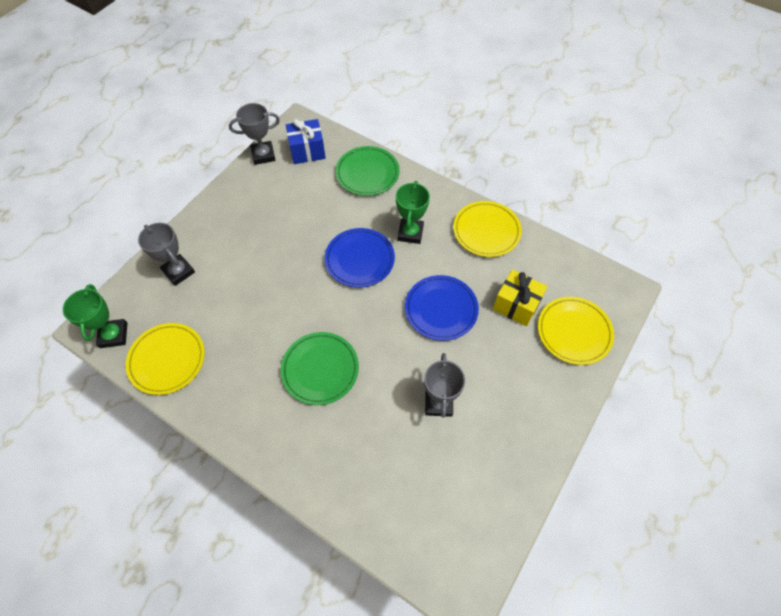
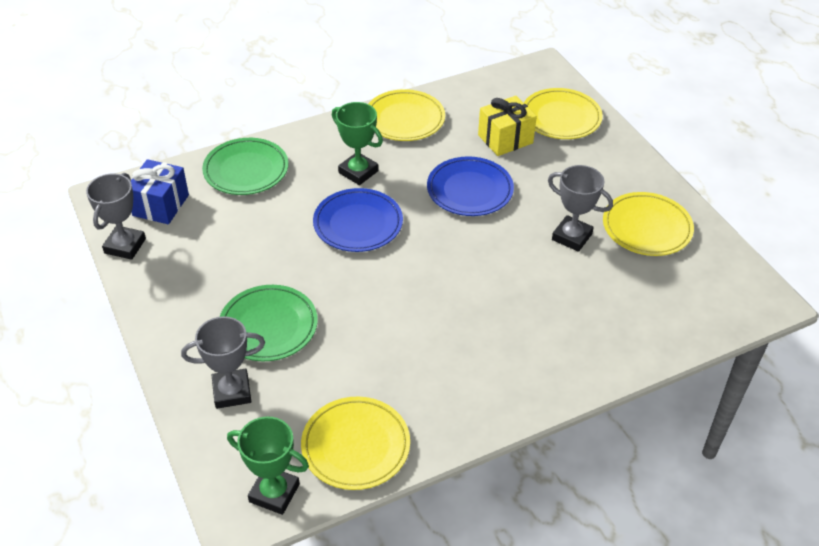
camera: 60 degrees left, 15 degrees down
(320, 369) = (471, 310): green plate -> green plate (268, 326)
(488, 456) = (646, 228): none -> yellow plate

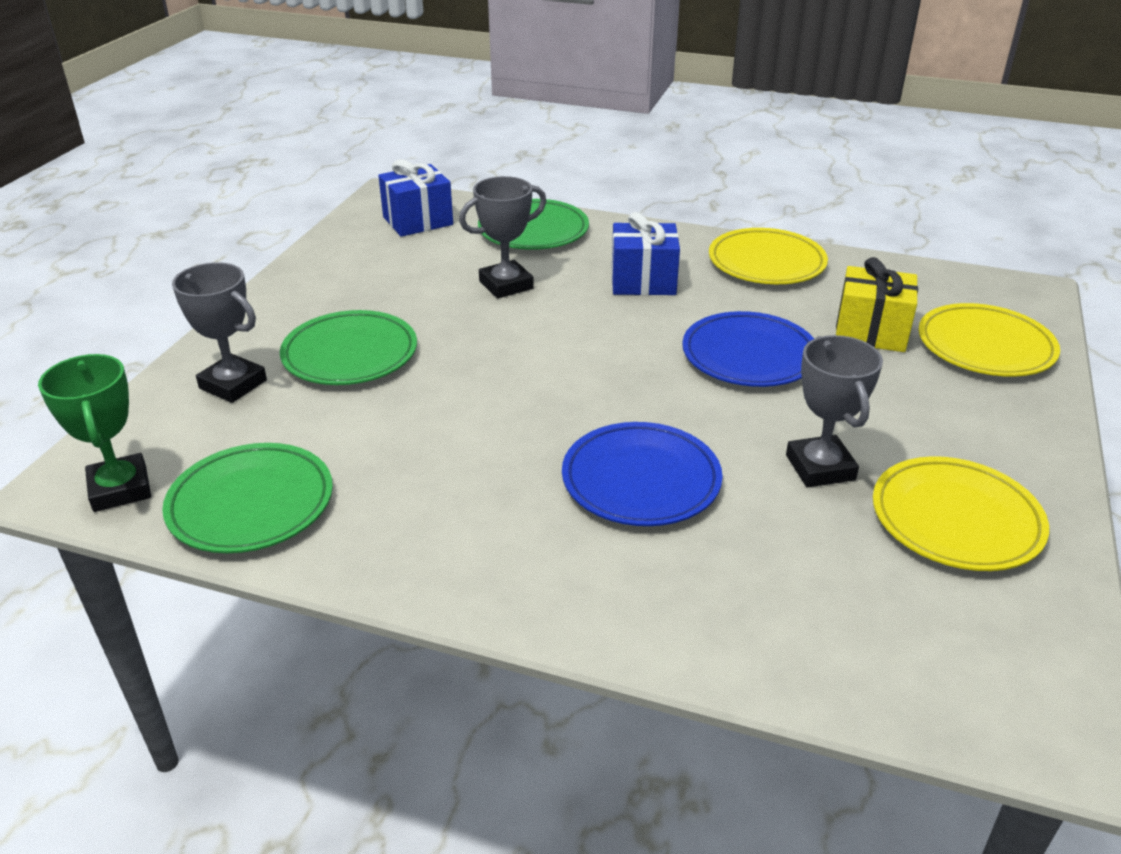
camera: 45 degrees right, 10 degrees down
(125, 246) = (341, 234): grey trophy -> grey trophy (506, 285)
(355, 446) = (251, 504): yellow plate -> green plate
(358, 172) = (643, 281): green trophy -> blue gift
(358, 224) = (572, 321): blue plate -> blue plate (641, 480)

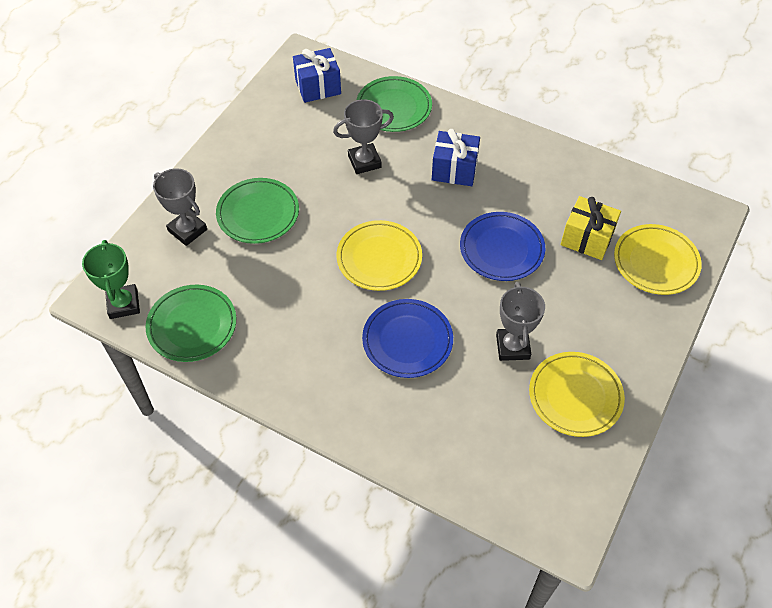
camera: 10 degrees right, 20 degrees up
(766, 263) = (542, 162): yellow plate -> yellow plate (379, 258)

